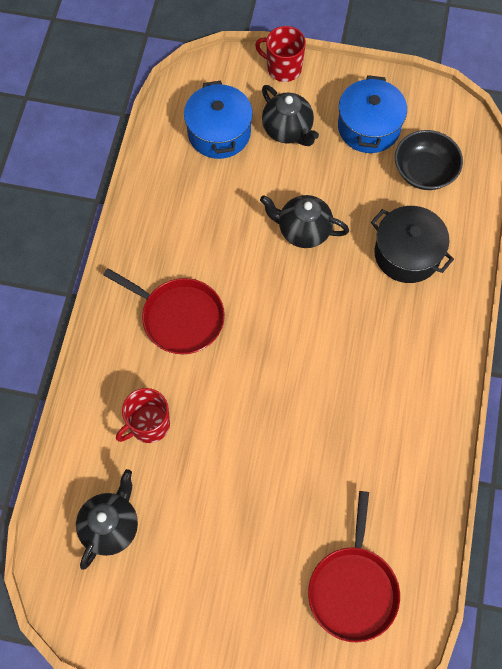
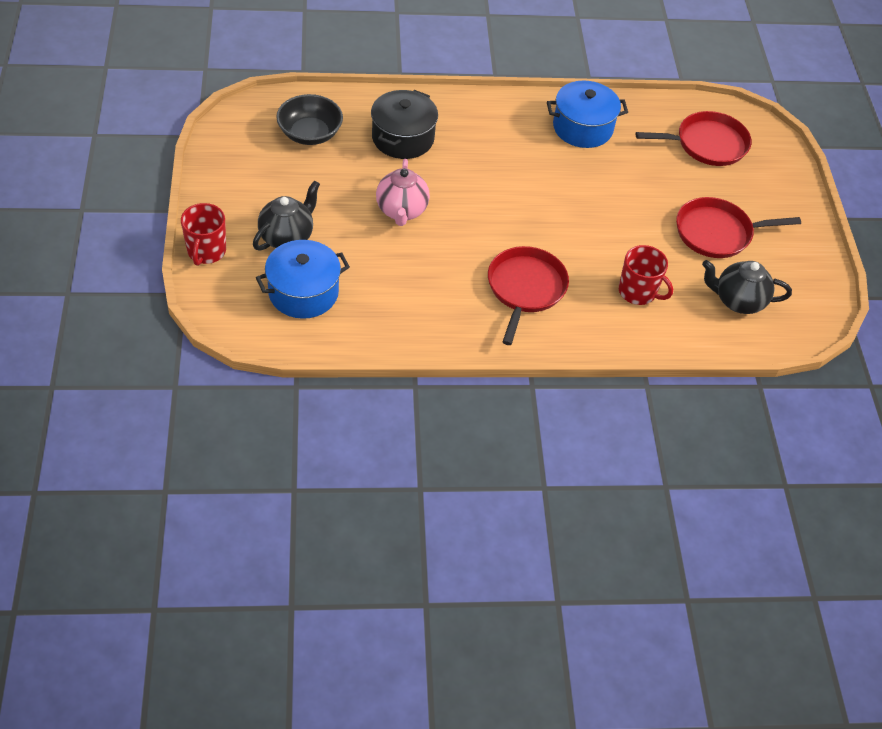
camera: 110 degrees left, 15 degrees down
(210, 543) = (717, 233): none -> red pan
(303, 231) = (401, 211): black teapot -> pink teapot
(368, 127) = (268, 177): blue pot -> blue pot (582, 128)

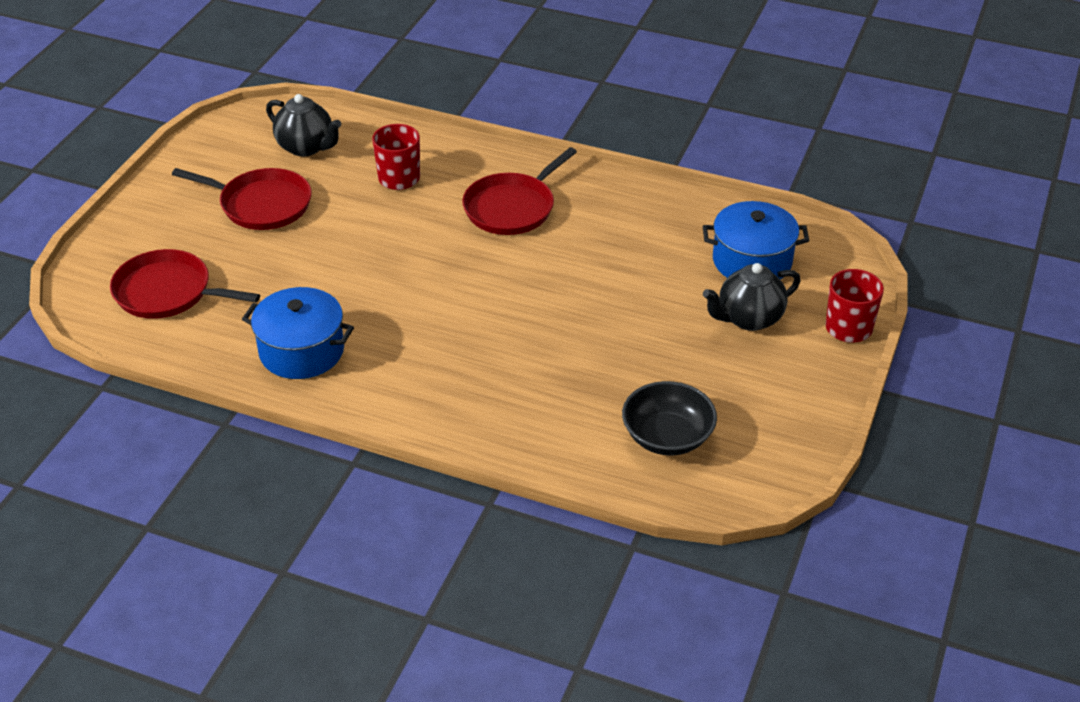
camera: 150 degrees left, 10 degrees down
(401, 211) = (599, 313): pink teapot -> none
(403, 138) = (545, 398): black pot -> none

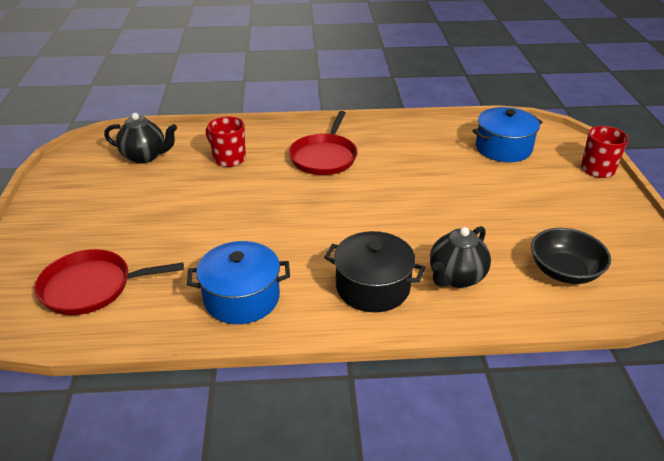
camera: 25 degrees left, 5 degrees down
(261, 204) = (134, 201): red pan -> none
(441, 384) = (372, 287): none -> black pot
(748, 319) = (536, 181): black teapot -> black teapot (456, 277)

